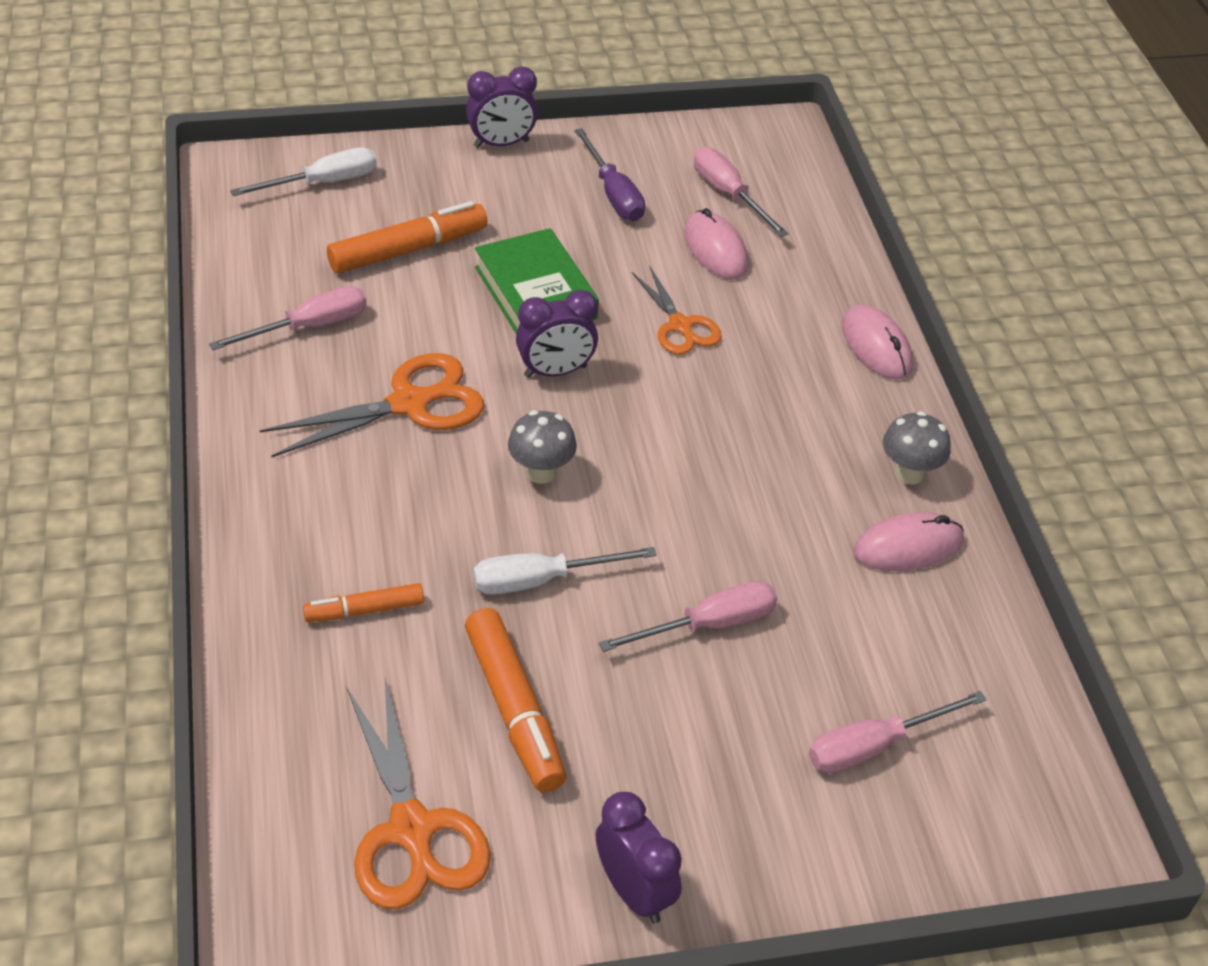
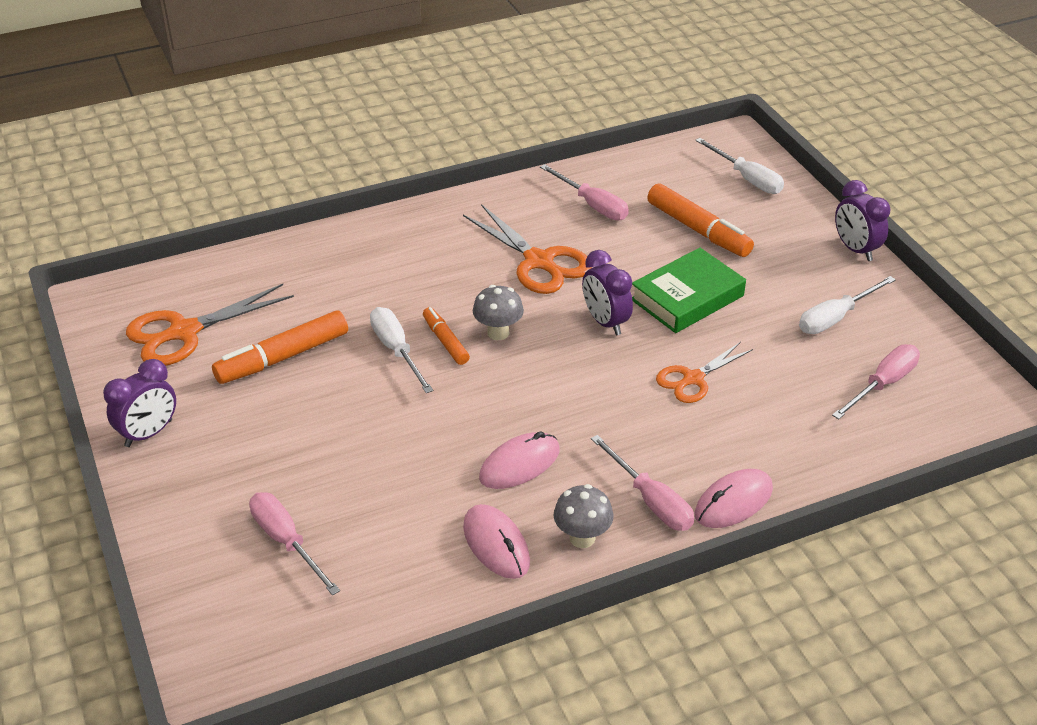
camera: 80 degrees right, 5 degrees down
(364, 610) = (348, 280): orange marker -> orange marker (445, 341)
(613, 193) = (835, 318): purple screwdriver -> white screwdriver
(708, 625) = (379, 438): pink screwdriver -> pink screwdriver (650, 500)
(715, 249) = (802, 386): pink mouse -> pink mouse (519, 464)

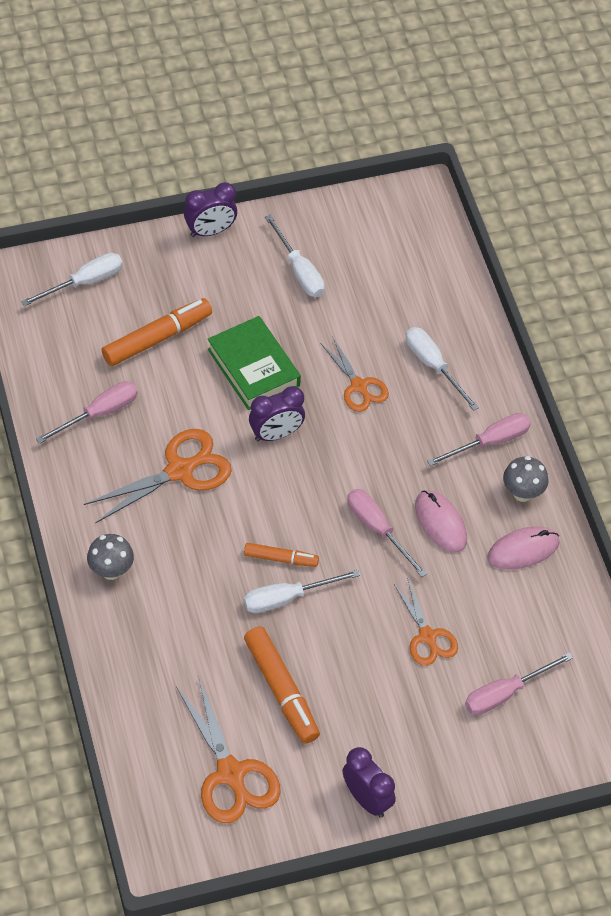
camera: 85 degrees left, 15 degrees up
(360, 465) = (427, 636): none -> orange scissors
(445, 341) = (281, 559): orange marker -> orange marker turned 150 degrees counterclockwise
(498, 333) = (276, 517): grey mushroom -> grey mushroom (111, 571)
(733, 502) = (497, 390): pink mouse -> none
(747, 439) = (433, 366): none -> white screwdriver
(882, 384) = (384, 263): pink screwdriver -> pink screwdriver (378, 529)

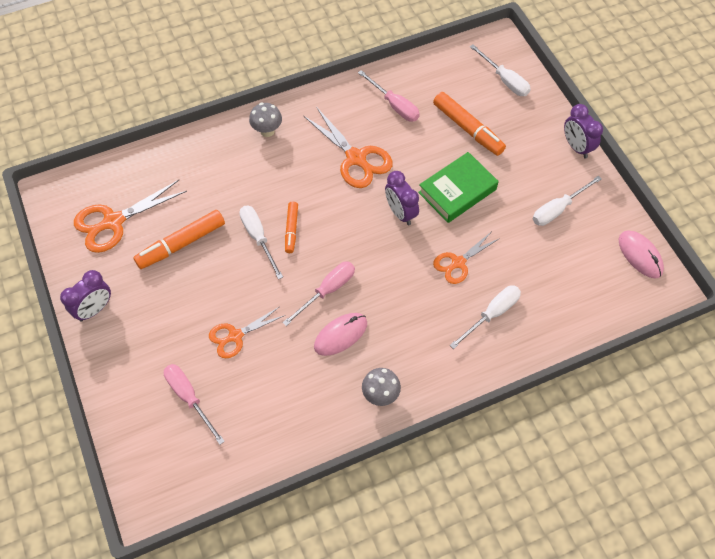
camera: 85 degrees right, 5 degrees up
(490, 442) = (426, 364): pink screwdriver -> none
(523, 550) = (324, 400): pink mouse -> pink mouse (640, 255)

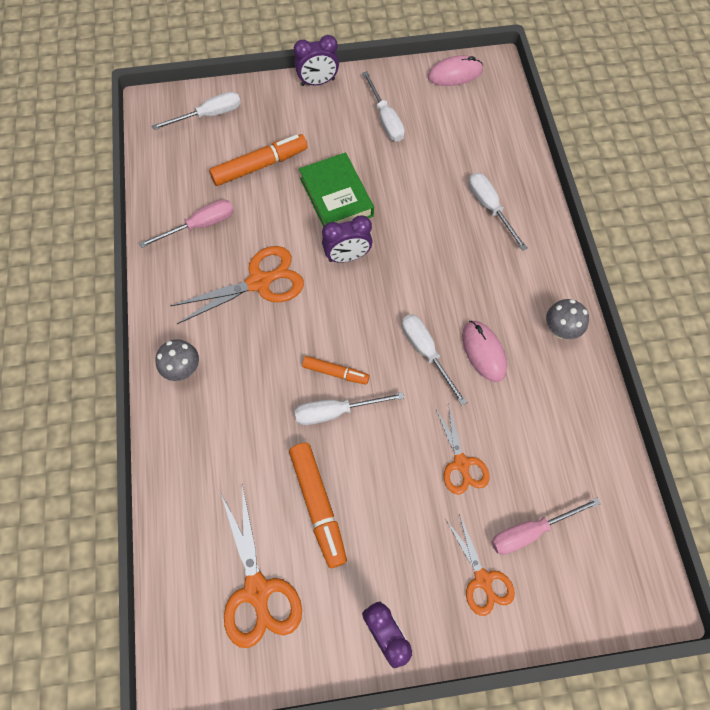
camera: 75 degrees left, 5 degrees up
(327, 291) = (426, 352): pink screwdriver -> white screwdriver
(458, 263) = (424, 220): orange scissors -> orange scissors (482, 579)

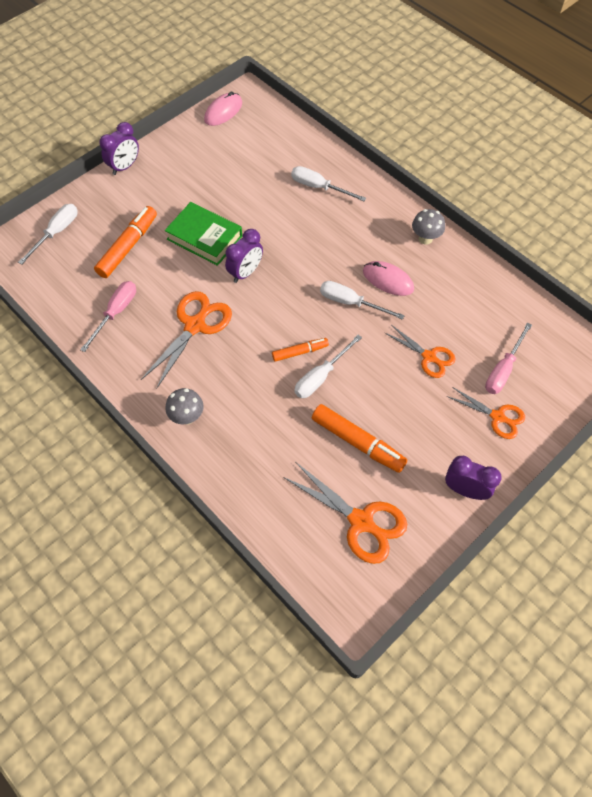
camera: 35 degrees left, 5 degrees down
(385, 119) = (197, 167): white screwdriver -> none

